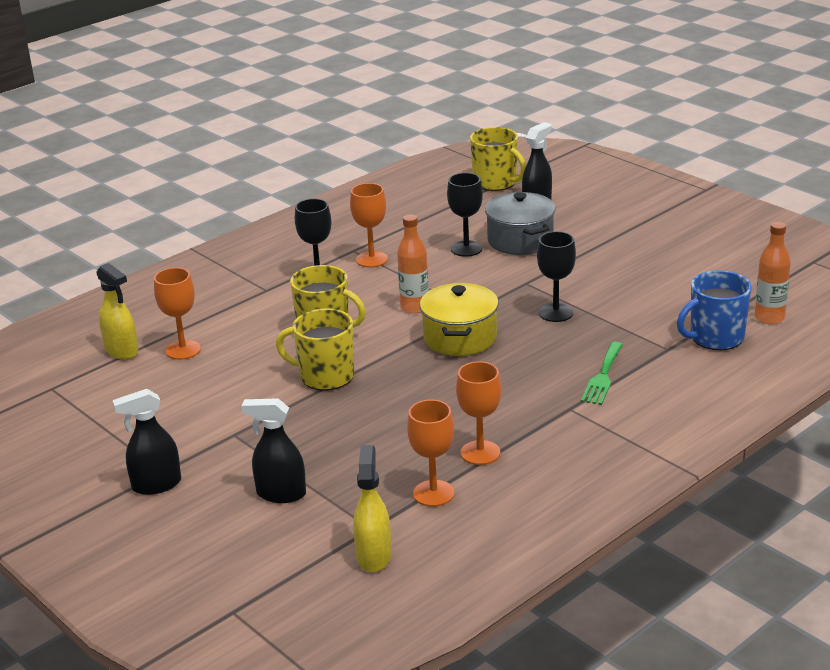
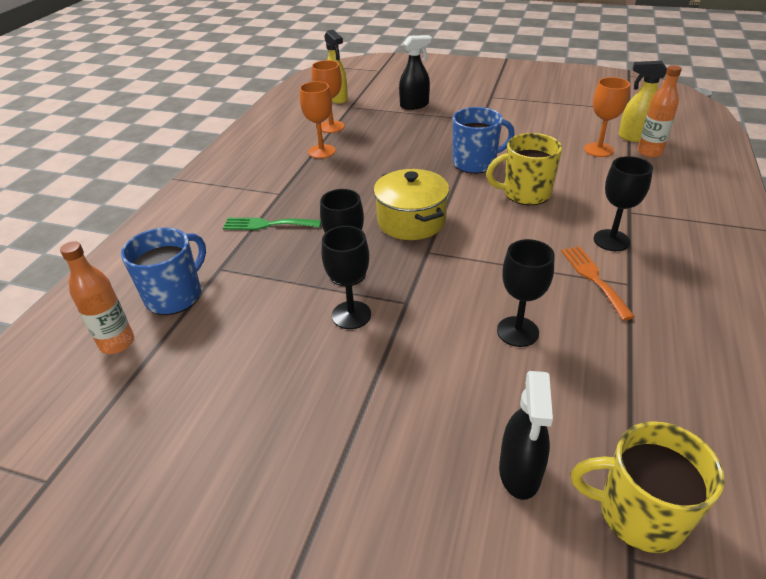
camera: 150 degrees right, 10 degrees up
(156, 485) = (484, 92): black spray bottle -> none
(325, 376) = (475, 163): yellow mug -> blue mug
(371, 259) = (593, 278): orange goblet -> orange fork
(414, 307) = (482, 237): orange bottle -> orange bottle (649, 152)
(520, 240) = (470, 371): grey pot -> none
(574, 287) = (351, 315): none -> black goblet
(602, 376) = (267, 224): green fork -> green fork turned 75 degrees counterclockwise

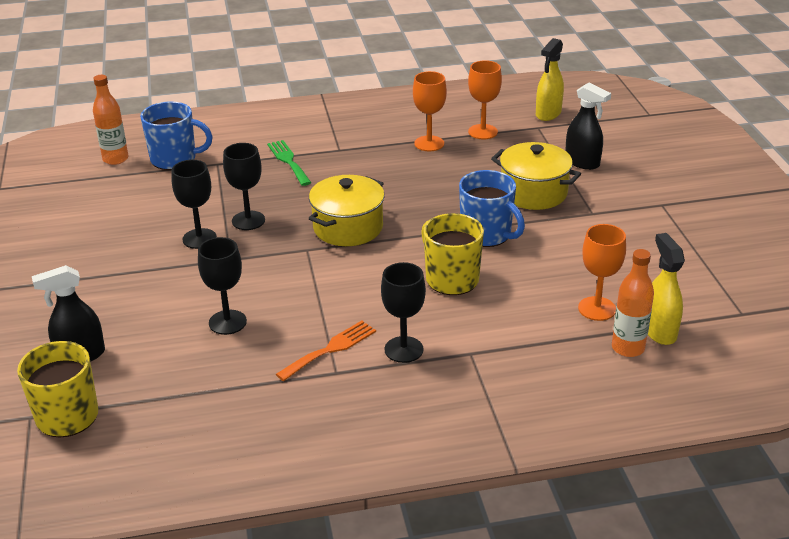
camera: 60 degrees right, 5 degrees down
(436, 131) = (533, 192): none -> yellow pot

